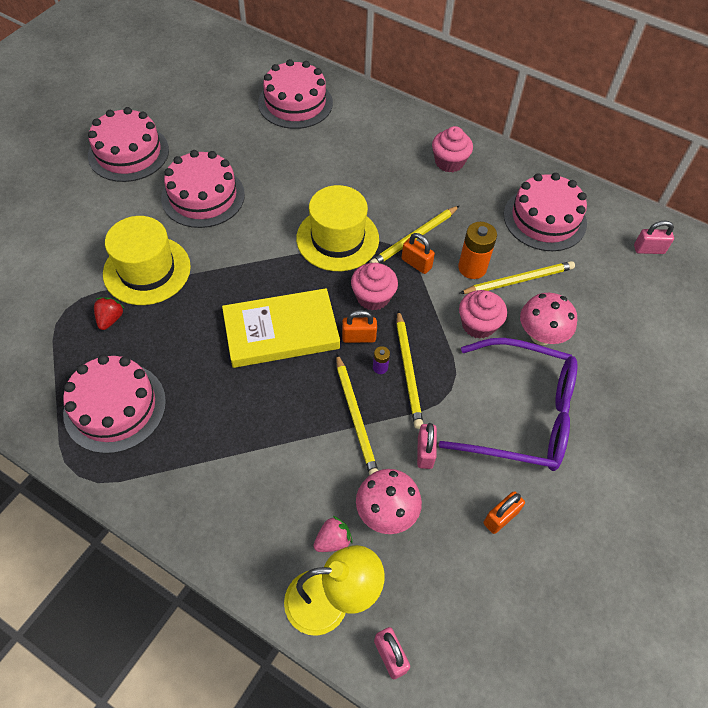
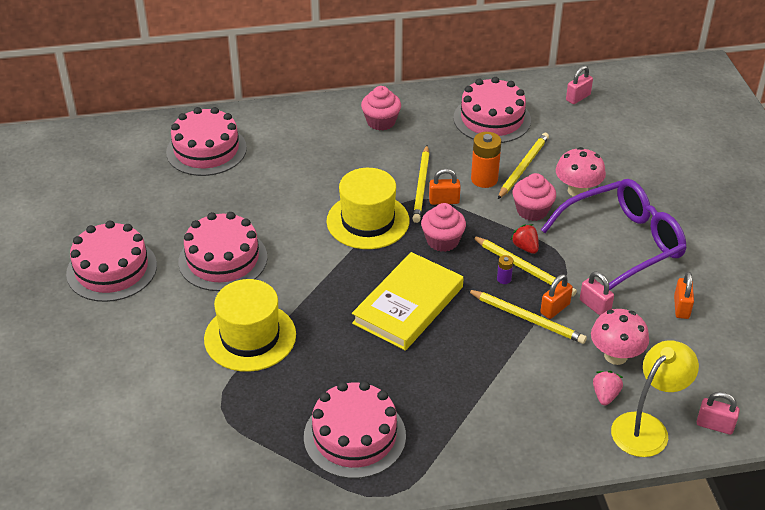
camera: 40 degrees left, 15 degrees down
(110, 319) = (268, 387): red strawberry -> red strawberry (525, 247)
(358, 337) = (466, 271): orange padlock -> orange padlock (555, 308)

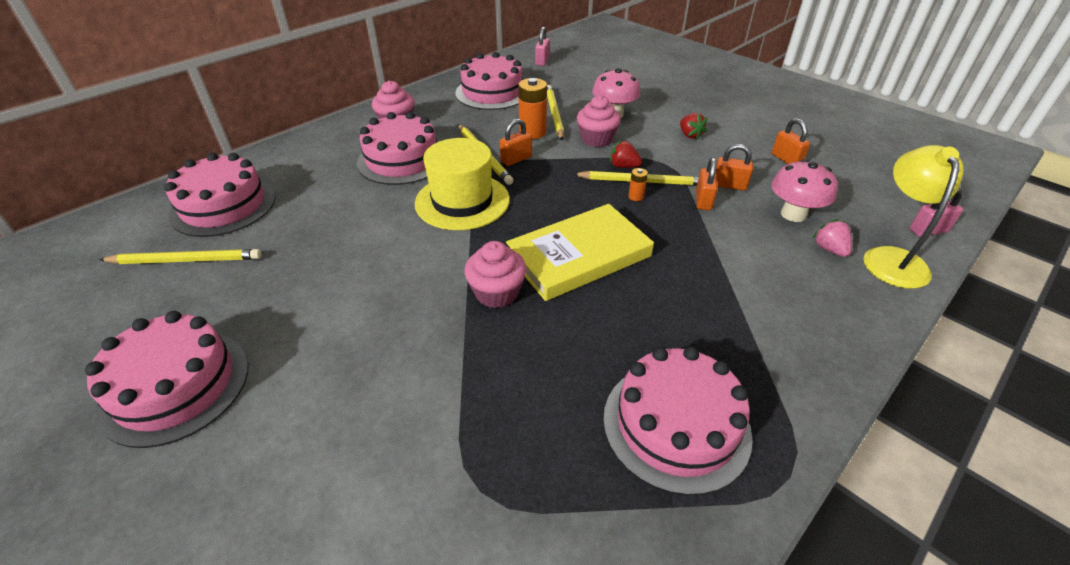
camera: 35 degrees left, 0 degrees up
(223, 259) = (331, 303): pink cake -> pink cake (402, 160)
(250, 337) = (440, 375): yellow hat -> none
(408, 305) = (579, 256): yellow book -> yellow book turned 60 degrees clockwise
(442, 241) = (549, 189): pink cupcake -> pink cupcake (497, 293)
(504, 279) = (636, 196): purple battery -> orange battery
(527, 318) = (692, 218): yellow pencil -> yellow pencil (186, 260)
(595, 306) = (729, 185): pink padlock -> orange padlock
(622, 243) = (690, 135): purple glasses -> red strawberry

